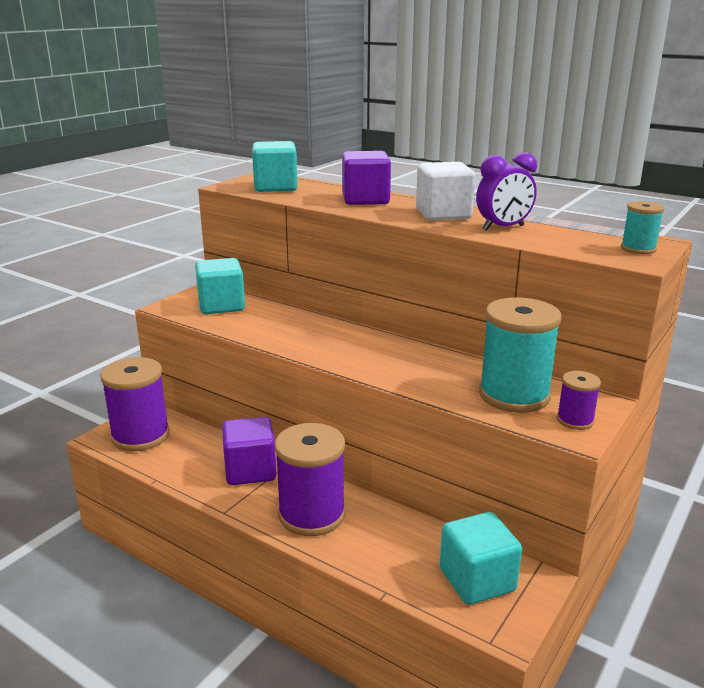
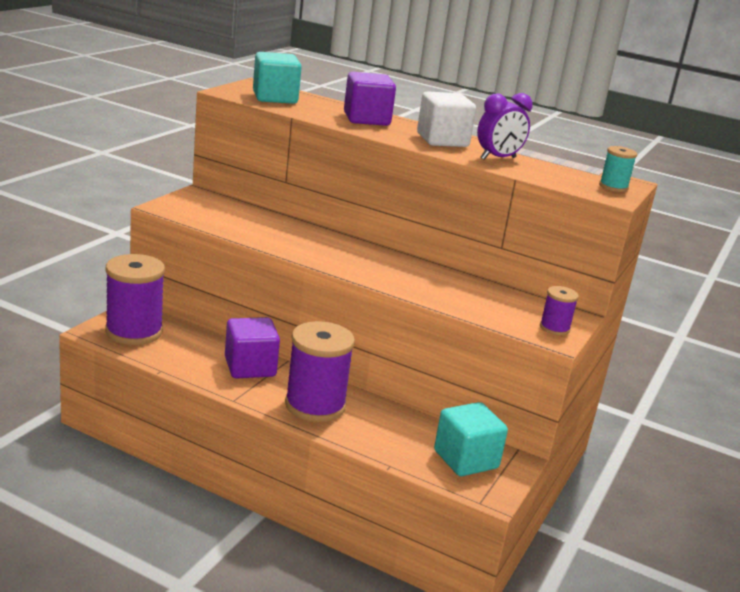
camera: 10 degrees left, 0 degrees up
(221, 305) = (217, 210): turquoise cube -> none
(514, 395) = (502, 306): turquoise spool -> none

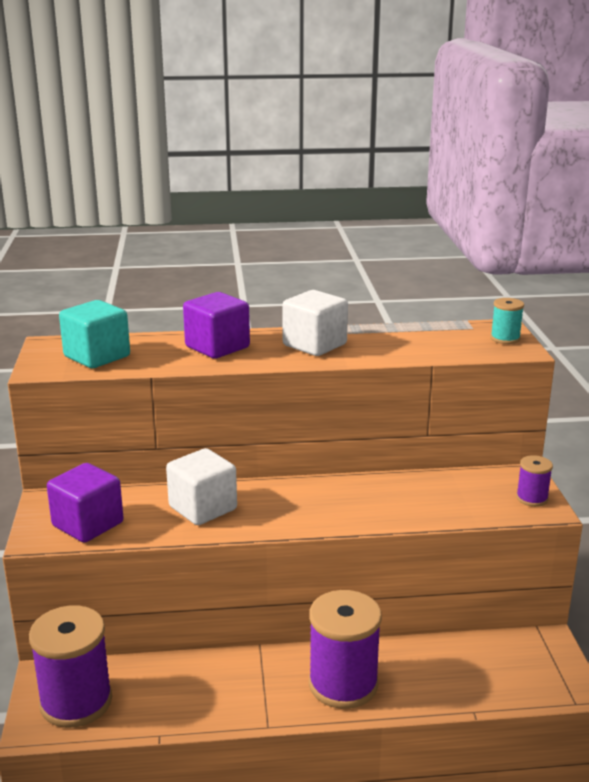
camera: 30 degrees left, 0 degrees up
(250, 367) = (237, 675): purple cube -> purple cube (88, 524)
(289, 235) = (203, 508): none -> white cube
(466, 459) = (517, 664): turquoise cube -> none
(498, 158) = (386, 346): purple clock -> none

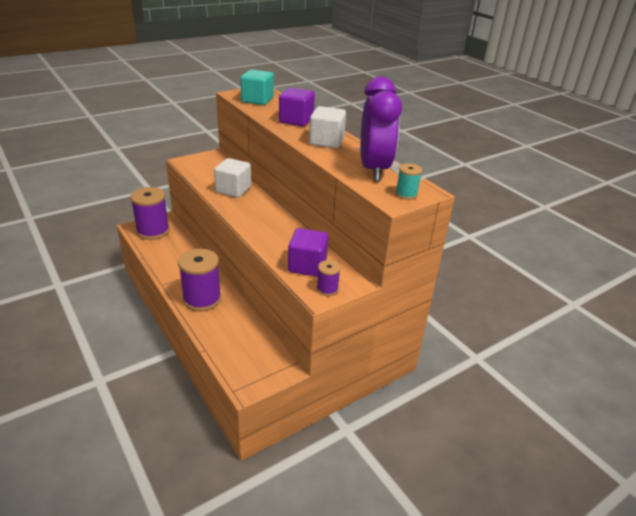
camera: 60 degrees right, 10 degrees up
(88, 524) = (200, 168): purple cube -> purple cube (307, 266)
(426, 338) = (374, 169): none -> purple clock

